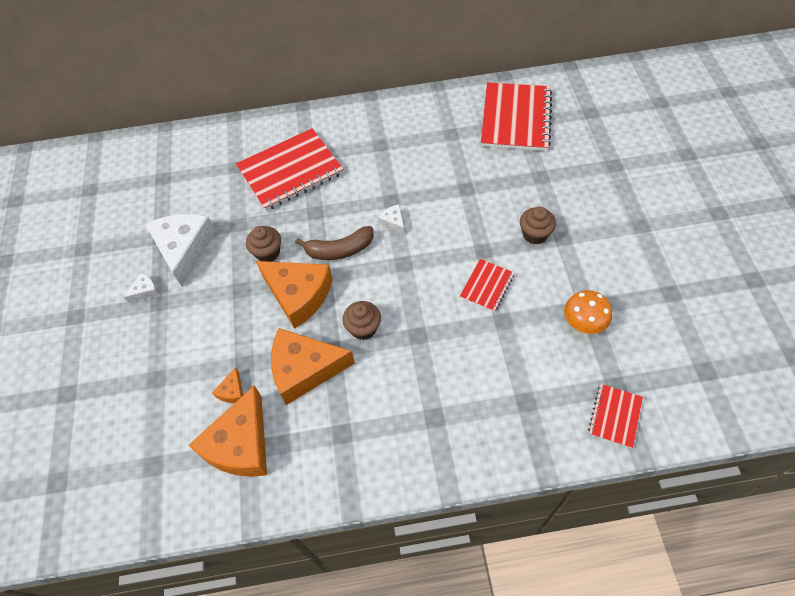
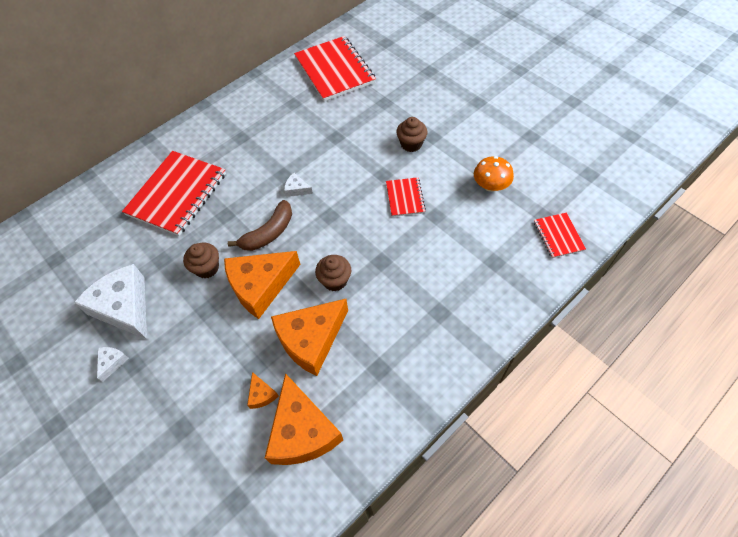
camera: 35 degrees left, 0 degrees up
(298, 295) = (260, 286): orange cheese -> orange cheese turned 150 degrees clockwise

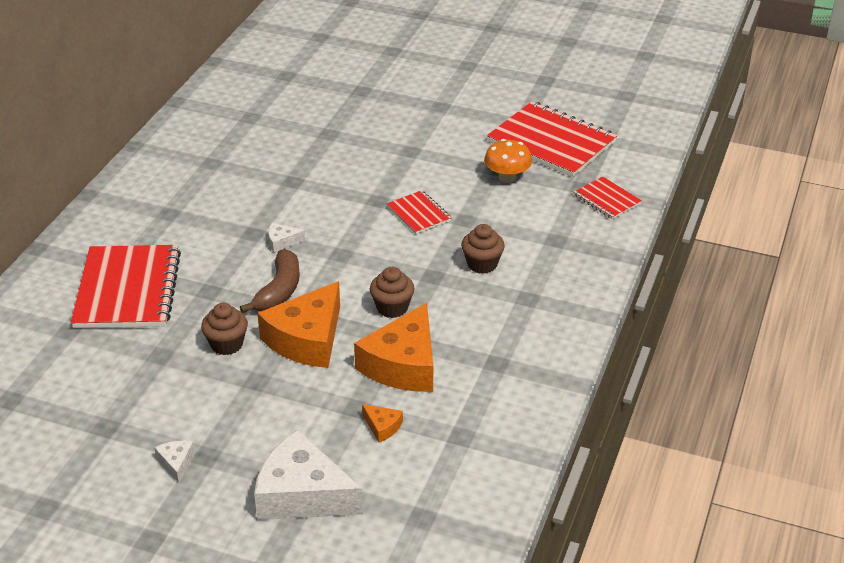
camera: 30 degrees left, 20 degrees down
(124, 307) = (148, 411): white cheese -> white cheese (302, 494)
(302, 431) = (451, 439): orange cheese -> none
(334, 70) = (241, 118): red notebook -> red notebook (551, 142)
(411, 144) = (390, 164): brown cupcake -> brown cupcake (482, 264)

